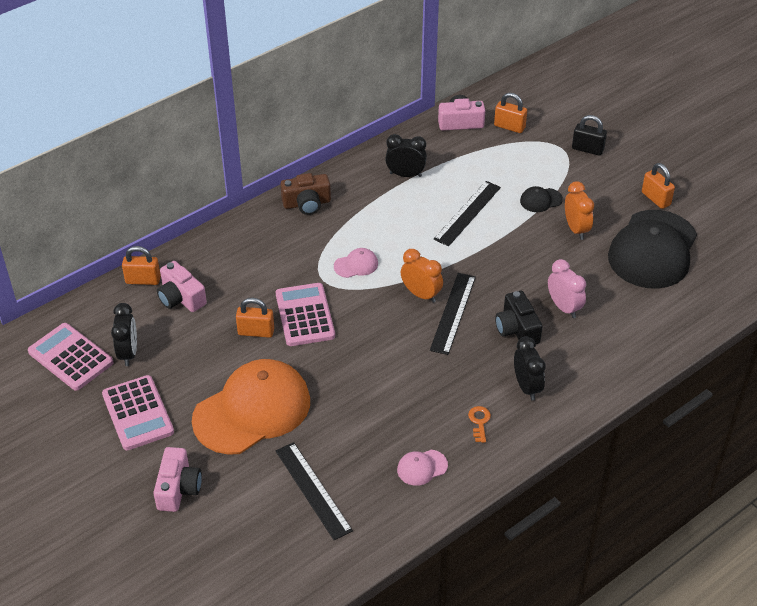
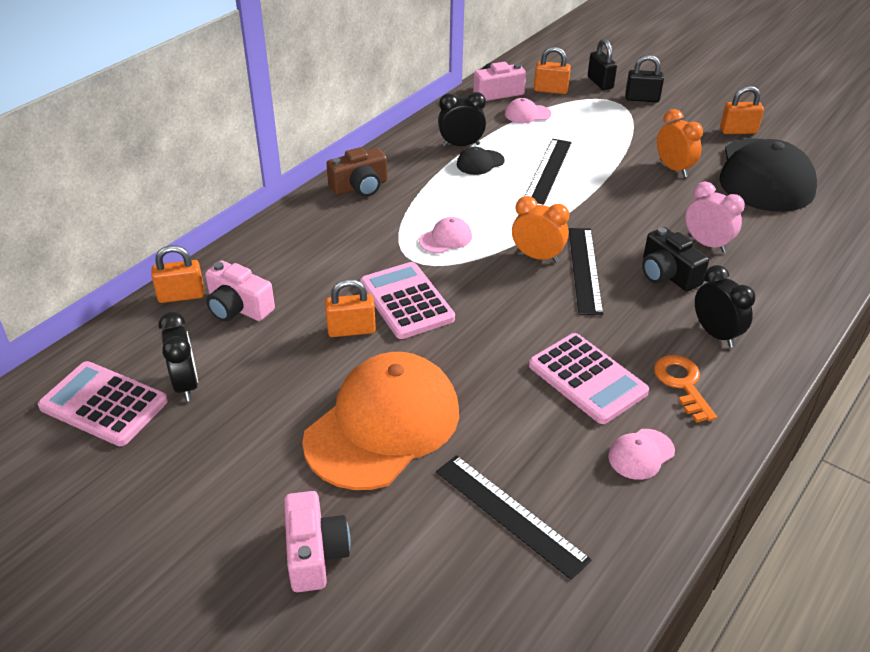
camera: 15 degrees left, 5 degrees down
(138, 413) = (222, 460): pink calculator -> pink calculator (587, 379)
(476, 150) = (527, 114): none -> pink cap
(479, 422) = (682, 384): orange key -> orange key, size x1.53
(540, 200) = (620, 148): black cap -> black cap (480, 163)
(558, 125) = (600, 83): none -> black padlock
(656, 199) = (738, 131): orange padlock -> orange padlock turned 45 degrees counterclockwise

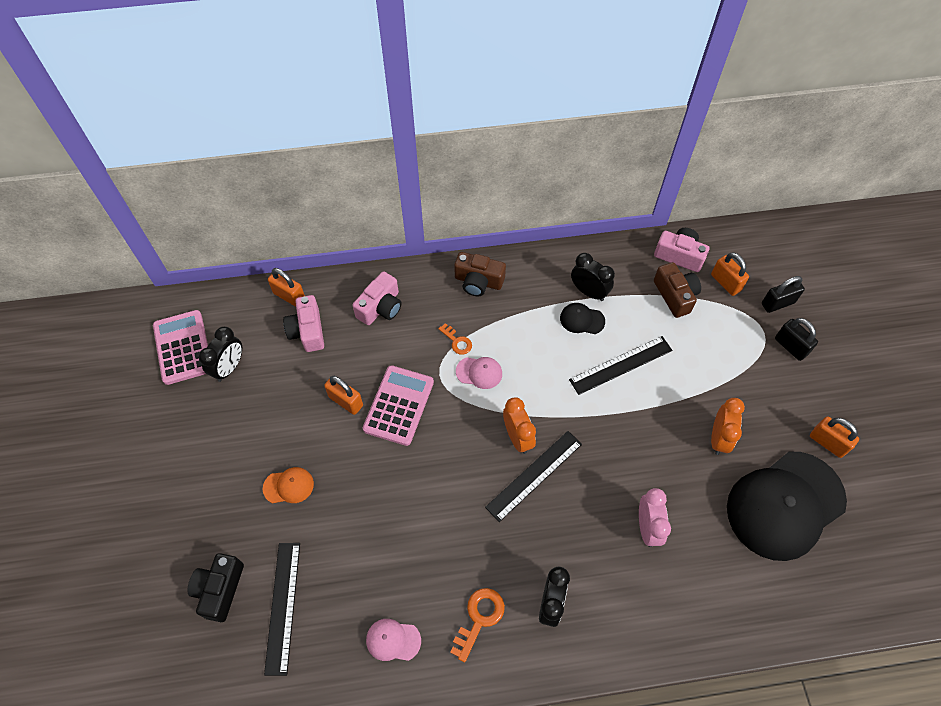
camera: 45 degrees right, 20 degrees up
(315, 553) = (176, 536): pink camera -> pink camera (380, 307)
(383, 425) = (289, 486): orange cap -> orange cap, size x0.40
(397, 231) = (457, 341): none -> orange key
(527, 114) = (675, 295): pink cap -> brown camera
(587, 379) = (429, 560): pink calculator -> none
(600, 83) = (777, 303): black padlock -> black padlock turned 45 degrees clockwise
(667, 274) = (584, 528): black camera -> black camera (220, 589)

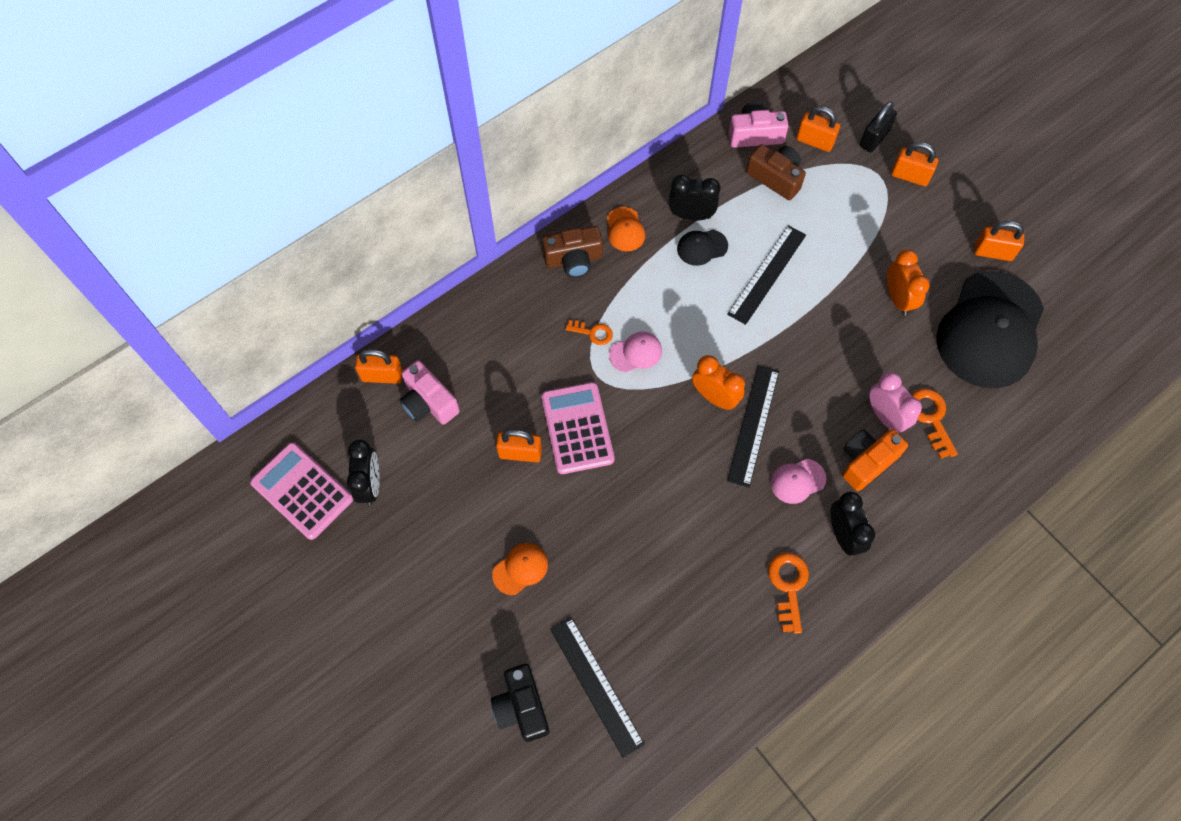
camera: 30 degrees left, 5 degrees up
(380, 307) = (490, 338): pink camera -> none
(393, 640) = (722, 653): pink cap -> pink cap (797, 481)
(531, 278) = (625, 229): none -> orange cap
(608, 555) = (866, 462): none -> orange camera
(686, 550) = (931, 418): none -> orange key
(790, 346) = (909, 176): black padlock -> orange padlock

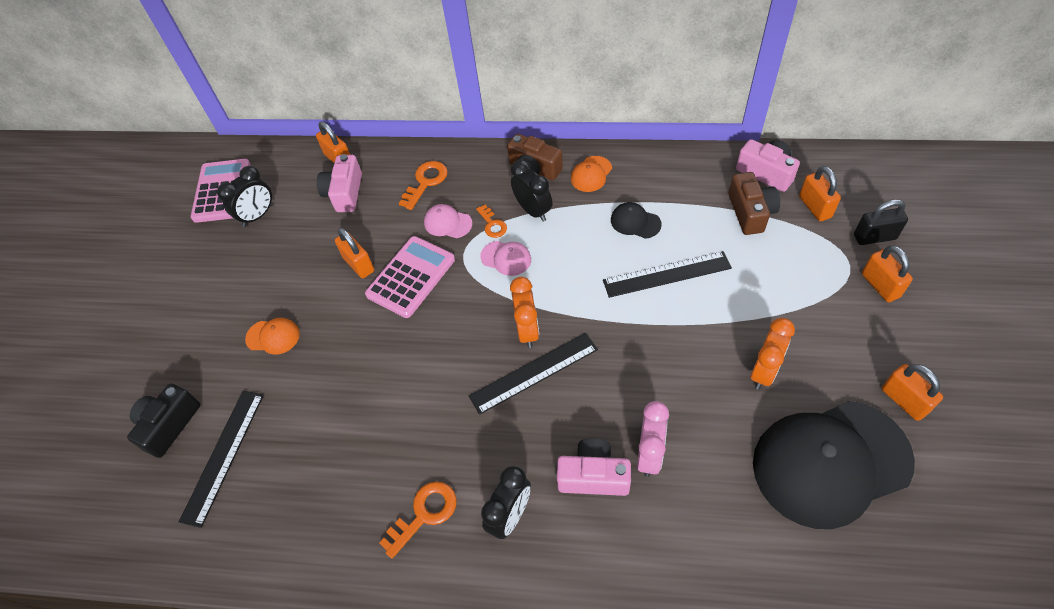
camera: 50 degrees right, 10 degrees down
(691, 215) = (651, 195): black clock -> black clock (533, 210)
(797, 481) = (521, 442): pink cap -> pink cap (447, 223)
(866, 462) = (593, 476): orange camera -> pink camera
(931, 418) = (690, 489): orange key -> orange key (425, 182)

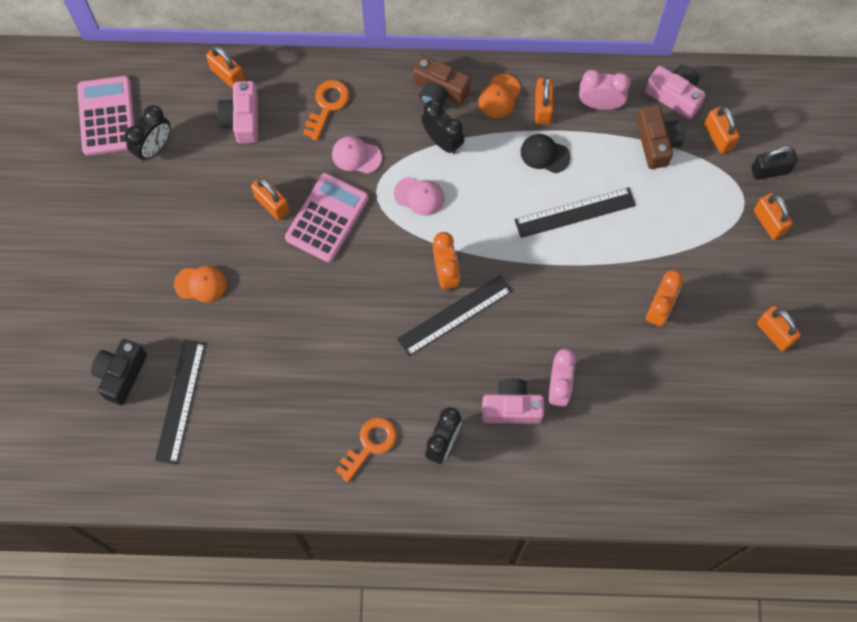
camera: 10 degrees left, 15 degrees up
(492, 224) = (402, 157): orange key -> none
(633, 183) = (542, 108): none -> orange padlock
(691, 179) = (600, 104): none -> pink clock
(830, 463) = (708, 389): black cap -> none

